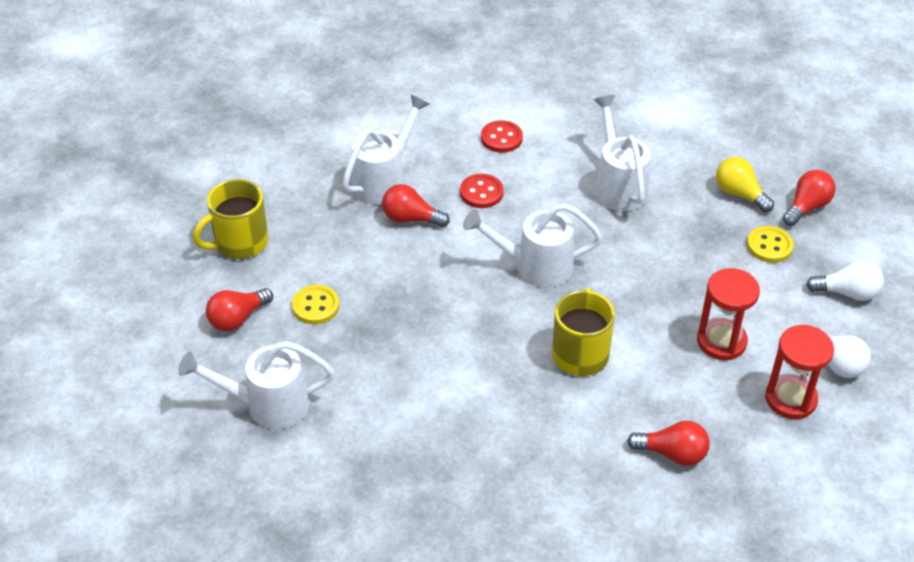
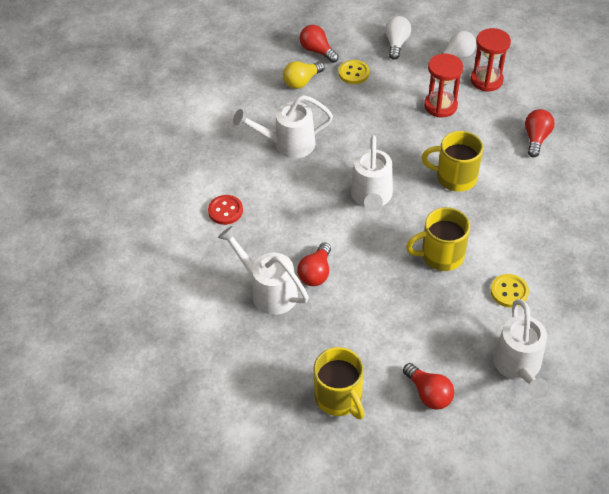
camera: 85 degrees left, 5 degrees up
(315, 306) = (413, 337): yellow button -> yellow button (509, 292)
(441, 334) = (440, 255): none -> yellow mug
(481, 192) = (289, 226): red button -> none

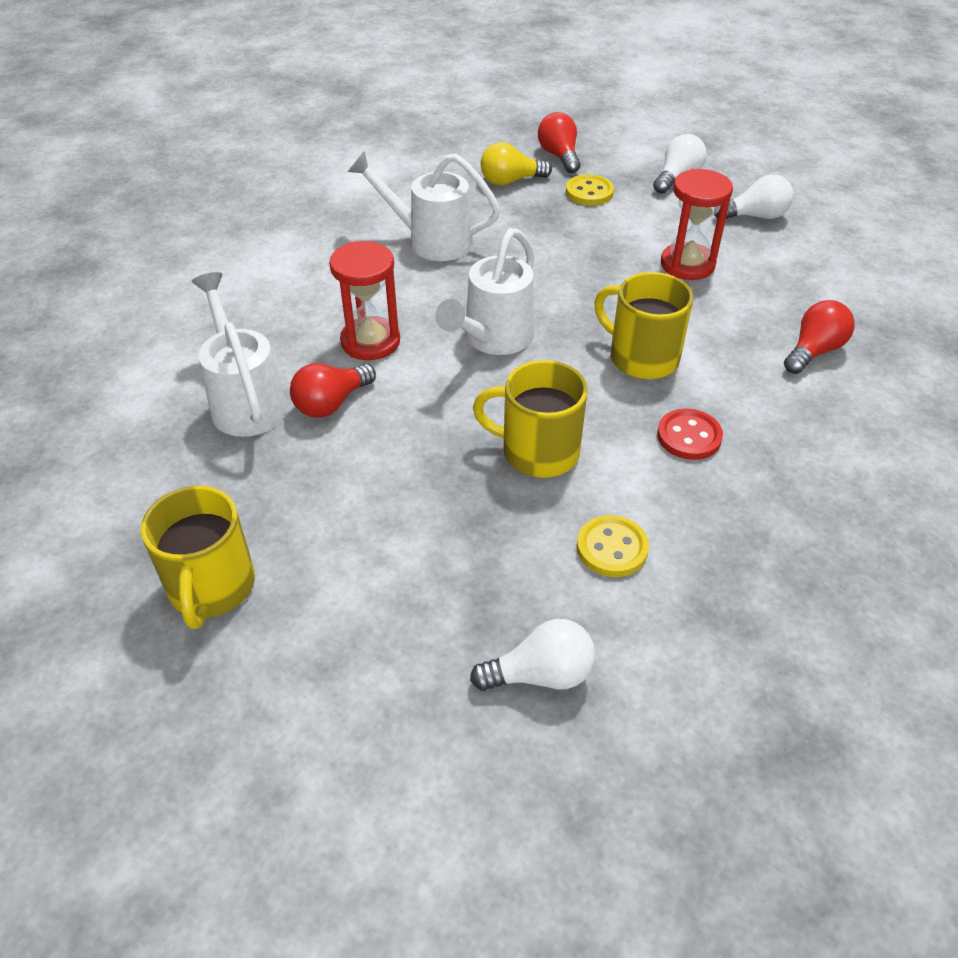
camera: 25 degrees right, 5 degrees down
(225, 211) = (280, 286): red button -> red button (689, 436)
(428, 393) = (353, 647): red light bulb -> none
(486, 80) = (783, 256): red hourglass -> red hourglass (370, 341)
(518, 366) = (540, 674): white watering can -> white light bulb

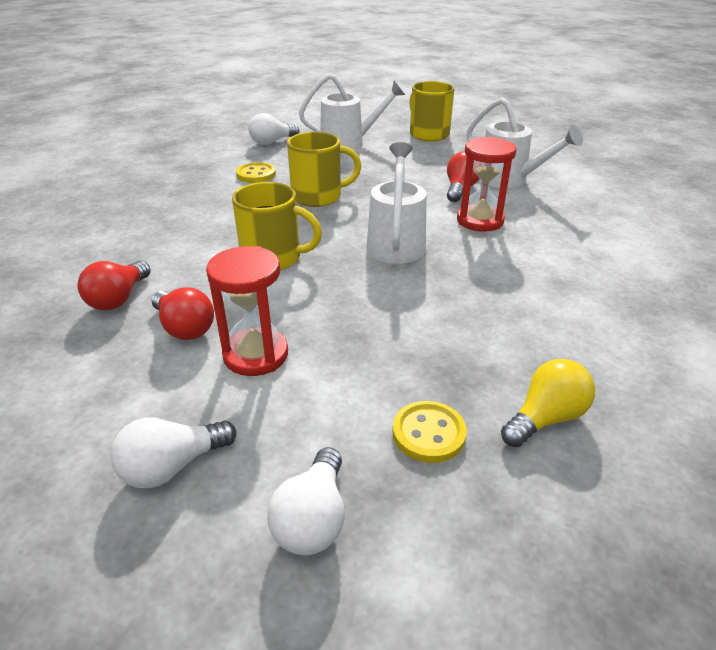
camera: 155 degrees right, 10 degrees down
(431, 241) = (534, 305): white watering can -> white watering can (348, 143)
(559, 156) = (530, 505): red light bulb -> red light bulb (184, 328)
(689, 436) = (223, 222): red button -> none

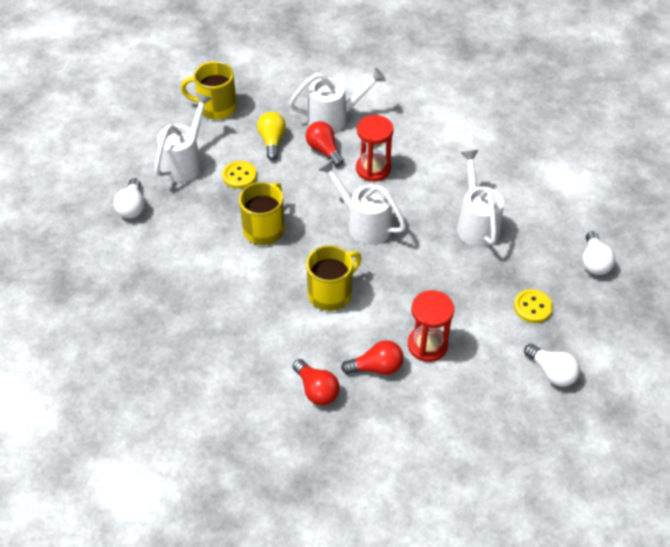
camera: 55 degrees left, 15 degrees up
(172, 466) = (488, 410): white light bulb -> white light bulb (594, 262)
(256, 174) = (190, 246): yellow button -> yellow button (239, 176)
(508, 317) = (476, 224): none -> white watering can
(545, 418) = (552, 261): yellow light bulb -> yellow light bulb (272, 141)

